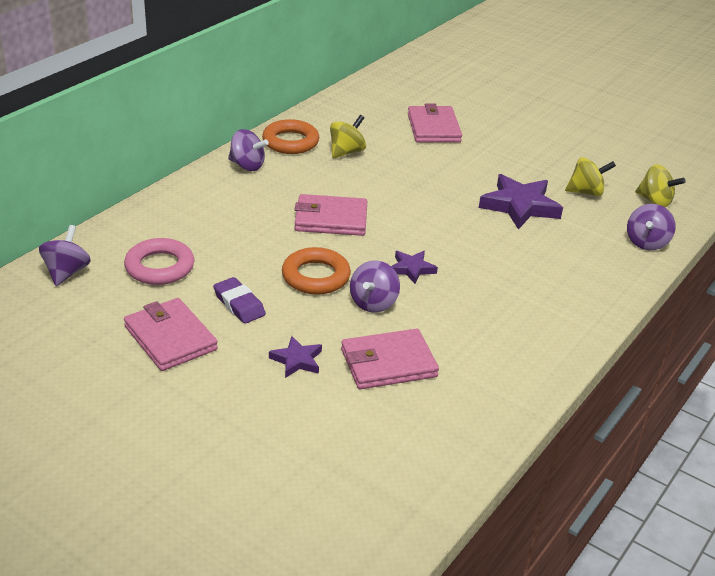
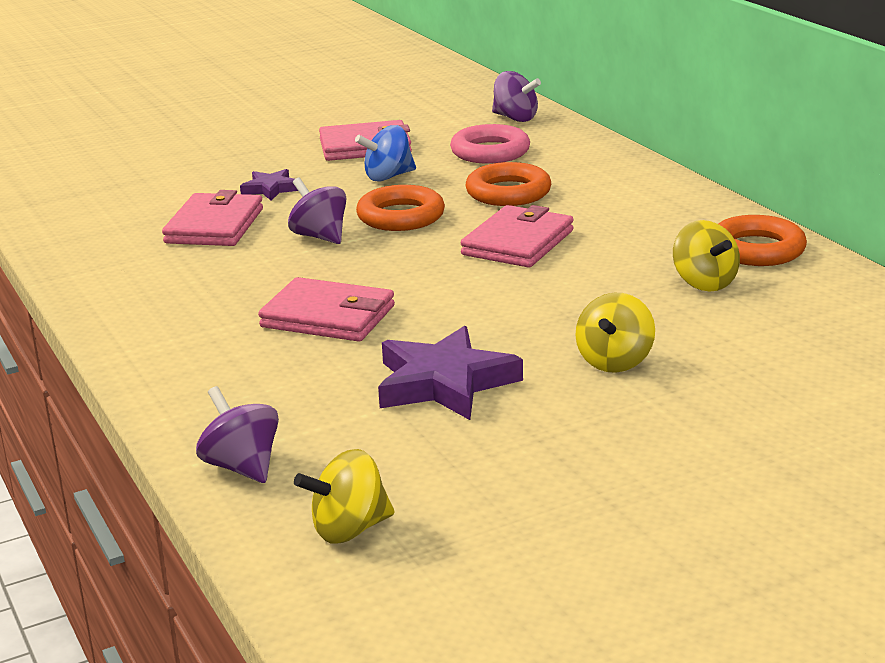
camera: 120 degrees right, 10 degrees down
(239, 304) = (388, 177): purple eraser -> blue spinning top
(245, 240) = (508, 192): none -> orange ring
(247, 166) = (695, 214): purple spinning top -> none
(412, 269) = (362, 269): purple star -> none
(433, 128) = (762, 372): pink wallet -> pink wallet (328, 316)
(586, 192) = (438, 461): yellow spinning top -> yellow spinning top (614, 362)

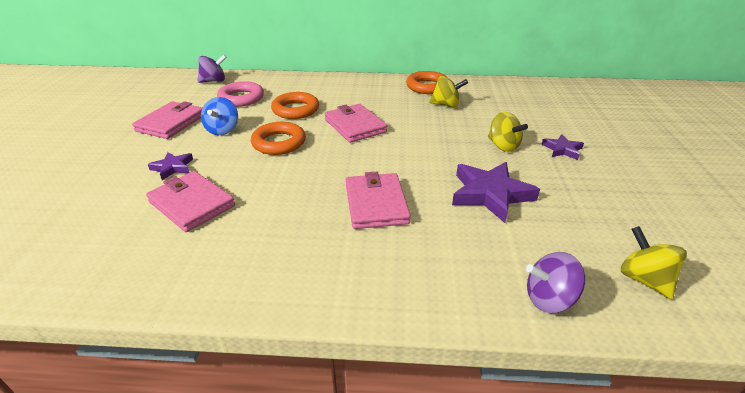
camera: 60 degrees left, 10 degrees up
(320, 236) = (266, 173): purple spinning top -> none
(328, 316) = (376, 204): pink wallet -> pink wallet turned 60 degrees counterclockwise
(349, 529) = (643, 279): yellow spinning top -> yellow spinning top turned 150 degrees clockwise
(677, 413) = (562, 149): none -> purple star

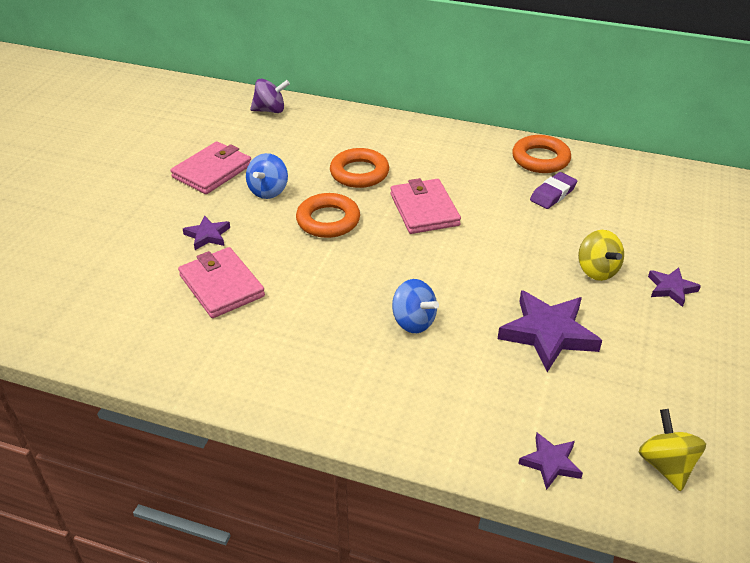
camera: 15 degrees right, 5 degrees up
(241, 98) = (298, 144): pink ring -> none
(376, 204) = (413, 322): pink wallet -> blue spinning top
(446, 105) = (553, 194): yellow spinning top -> purple eraser
(549, 299) = (550, 463): purple spinning top -> purple star

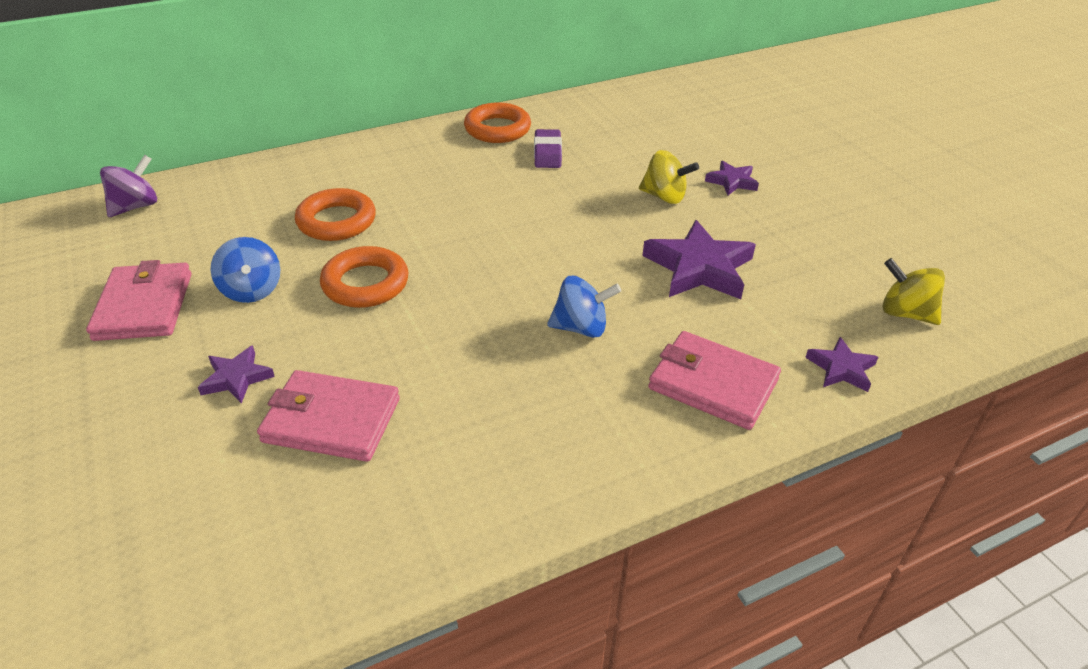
camera: 45 degrees left, 0 degrees up
(424, 210) = (452, 223): pink wallet -> pink wallet (713, 384)

